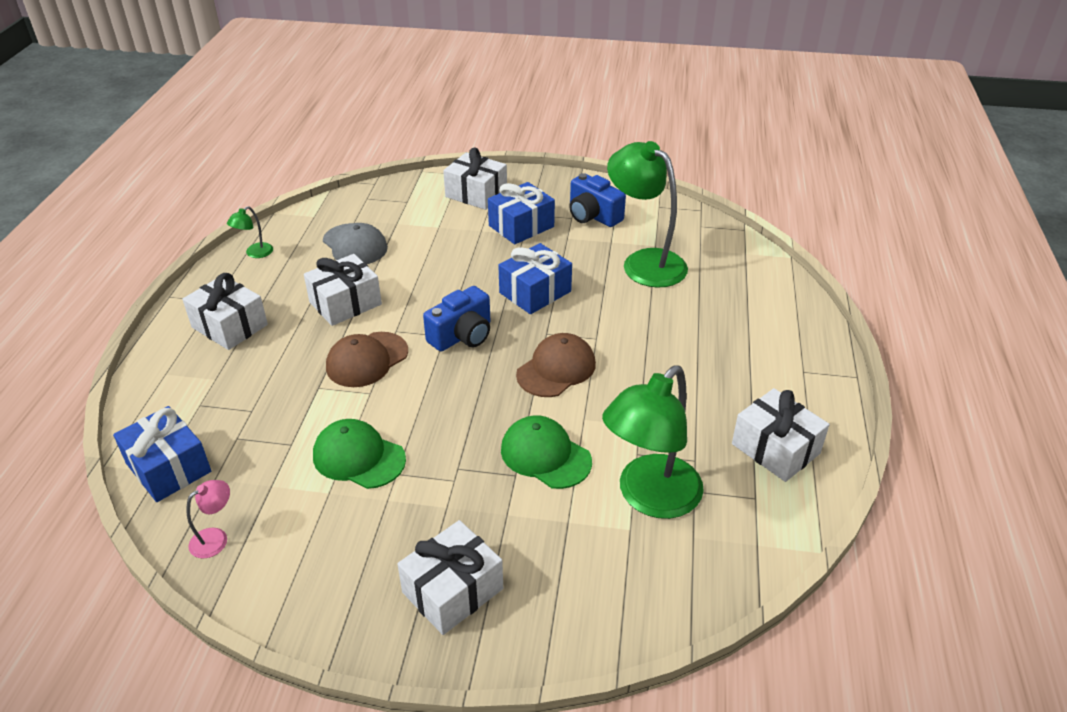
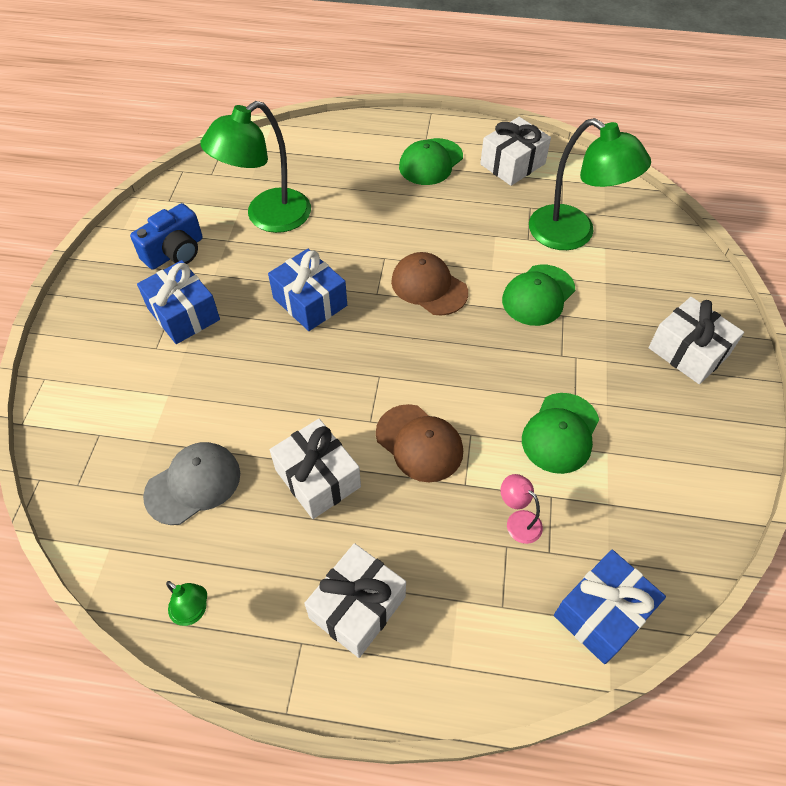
camera: 90 degrees left, 15 degrees up
(216, 538) = (681, 540): pink lamp -> pink lamp (518, 521)
(462, 336) = (380, 360): blue camera -> none
(476, 194) = (100, 359): white gift -> none
(759, 374) = (430, 162): none -> green cap

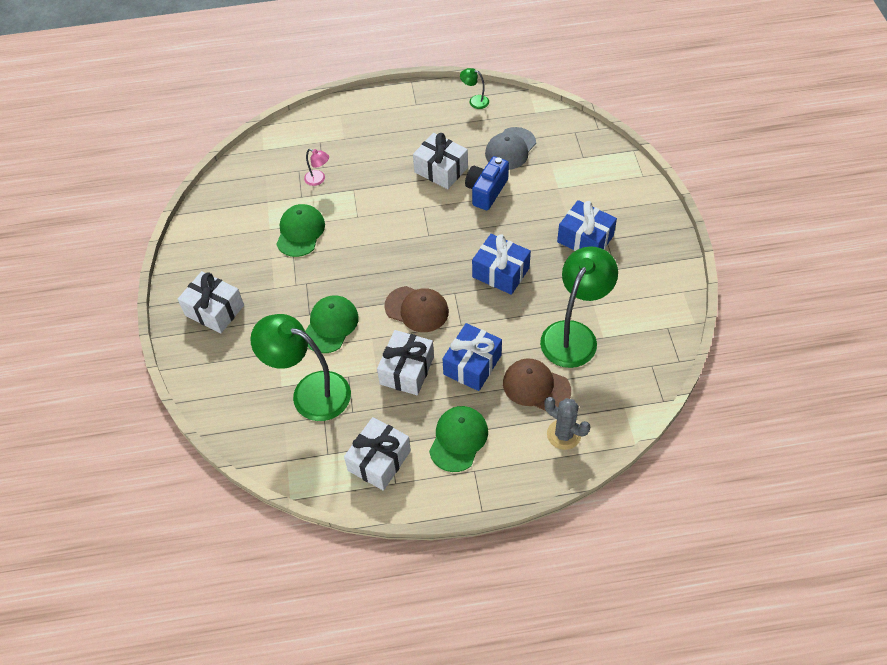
camera: 165 degrees right, 0 degrees up
(175, 252) = (626, 283): blue camera -> blue camera (486, 191)
(331, 144) = (564, 434): none -> grey cactus
(357, 607) = (394, 123): white gift -> white gift (407, 370)
(419, 443) = (387, 203): brown cap -> brown cap (536, 386)
(602, 613) = (267, 152): blue gift -> blue gift (472, 365)

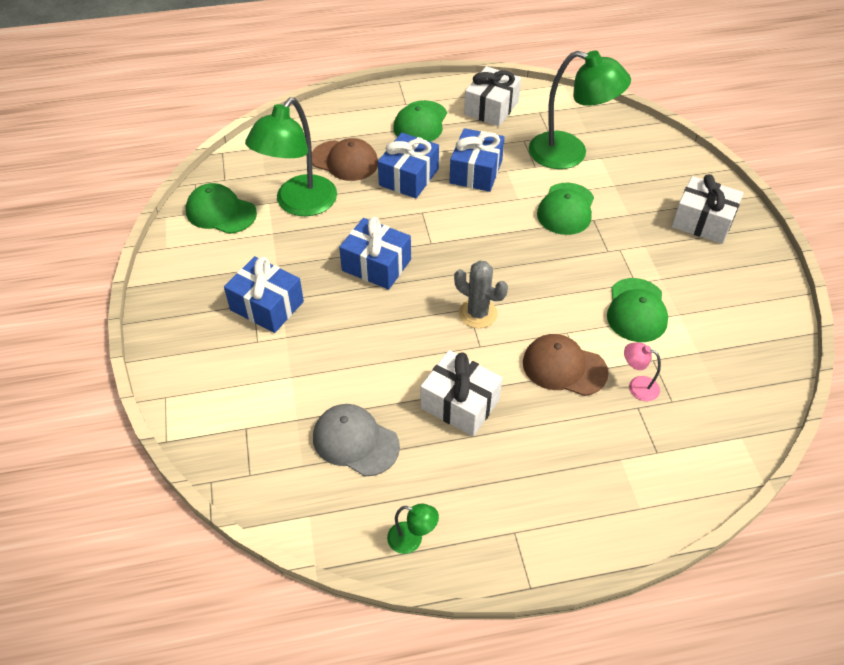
camera: 175 degrees right, 5 degrees down
(407, 370) = (476, 172): white gift -> blue gift
(417, 309) = (472, 226): brown cap -> brown cap (564, 367)
(486, 191) = (393, 370): blue camera -> none
(510, 149) = (355, 441): grey cap -> grey cap turned 90 degrees counterclockwise
(564, 434) = (322, 127): grey cactus -> grey cactus (478, 313)
(645, 327) = (221, 212): none -> green cap

